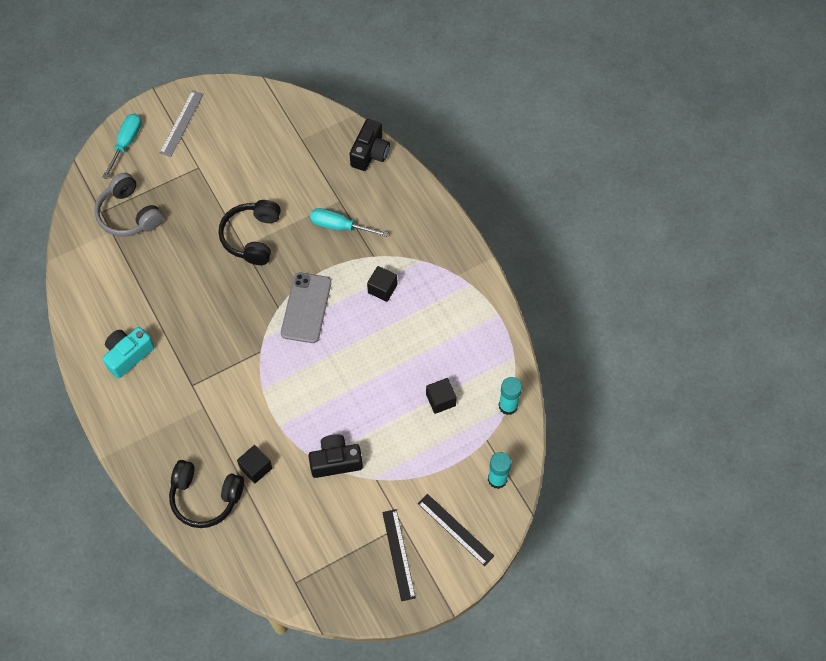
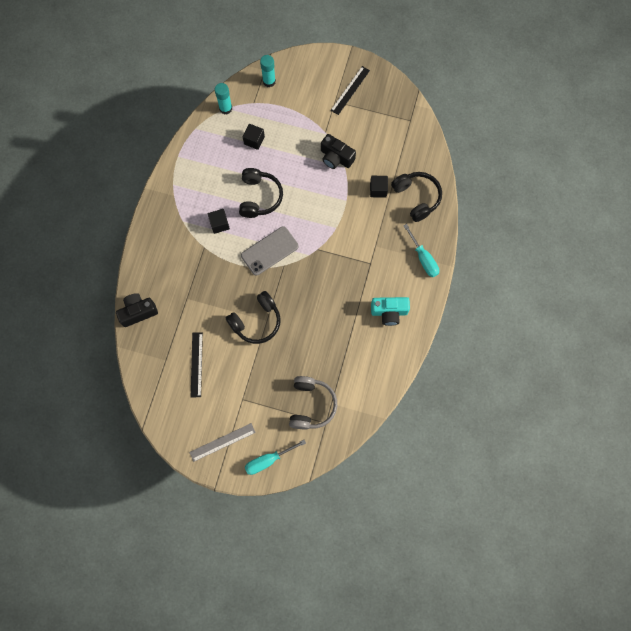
camera: 135 degrees left, 10 degrees up
(340, 226) = (203, 282): turquoise screwdriver -> turquoise screwdriver (423, 258)
(372, 348) = (259, 197): none -> black headphones
(455, 529) = (312, 77): black ruler -> black ruler (196, 364)

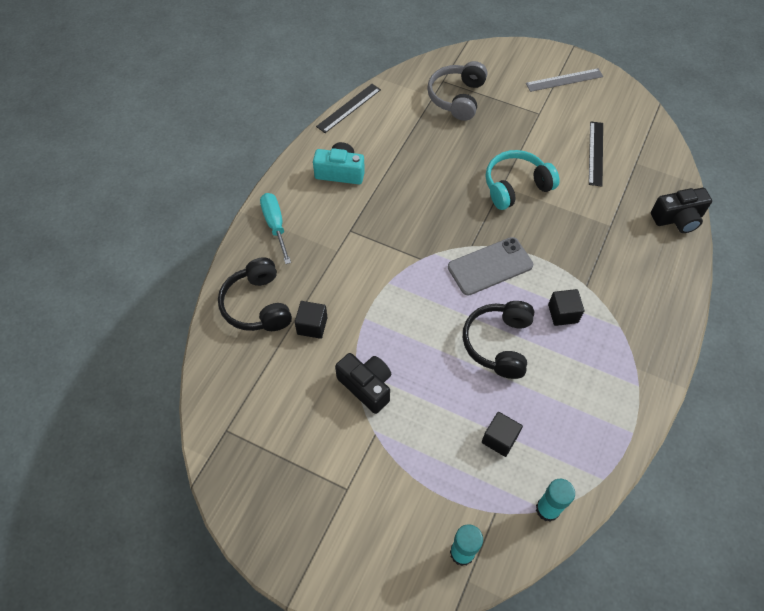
camera: 170 degrees left, 15 degrees down
(256, 321) = (516, 186): black headphones -> turquoise headphones
(268, 460) = (512, 59): turquoise screwdriver -> none
(350, 90) = (314, 506): black ruler -> black ruler (349, 108)

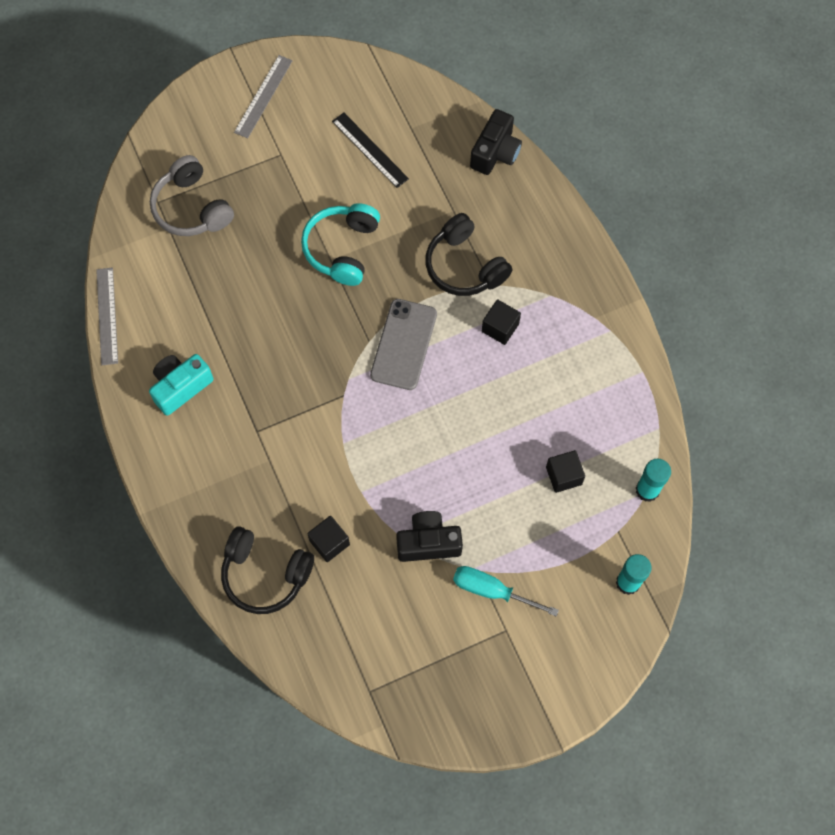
camera: 50 degrees left, 10 degrees up
(275, 226) = (189, 494): turquoise screwdriver -> turquoise screwdriver (492, 591)
(349, 108) = (107, 316): black ruler -> grey ruler
(498, 343) = (482, 403): black headphones -> black headphones (464, 266)

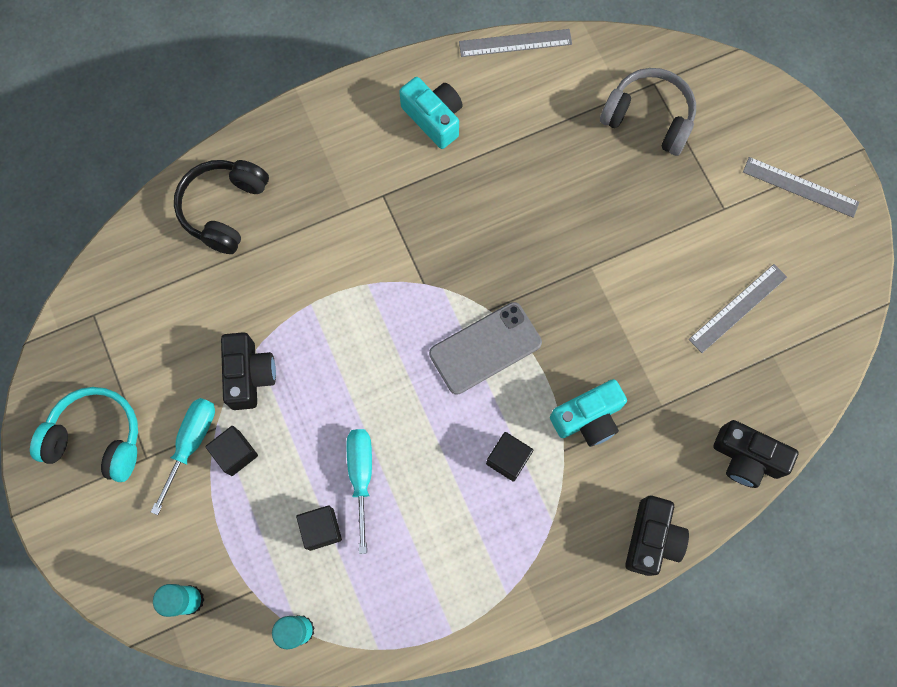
camera: 90 degrees right, 5 degrees up
(192, 208) = (648, 118): grey headphones -> grey headphones turned 60 degrees clockwise
(329, 542) = (255, 272): black cube -> black cube (235, 453)
(342, 249) = (604, 279): turquoise headphones -> turquoise headphones (97, 438)
(370, 150) = (738, 308): black ruler -> grey ruler
(404, 344) = (485, 348): grey phone -> grey phone turned 45 degrees counterclockwise
(464, 266) = (588, 418): black headphones -> turquoise camera
(518, 444) = (361, 476): none -> turquoise screwdriver
(561, 223) = (652, 539): none -> black camera

